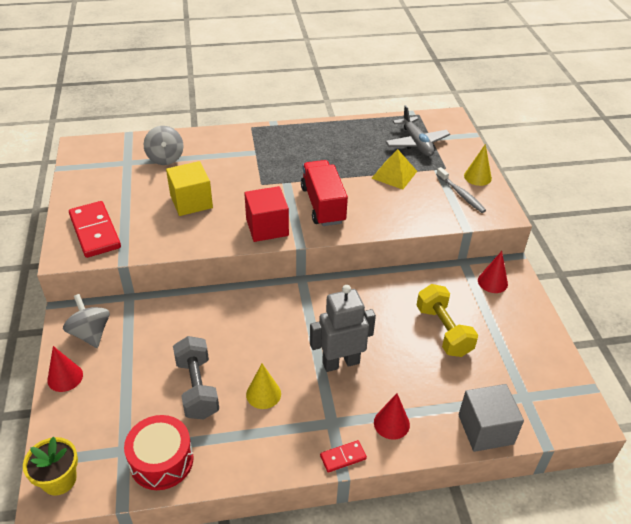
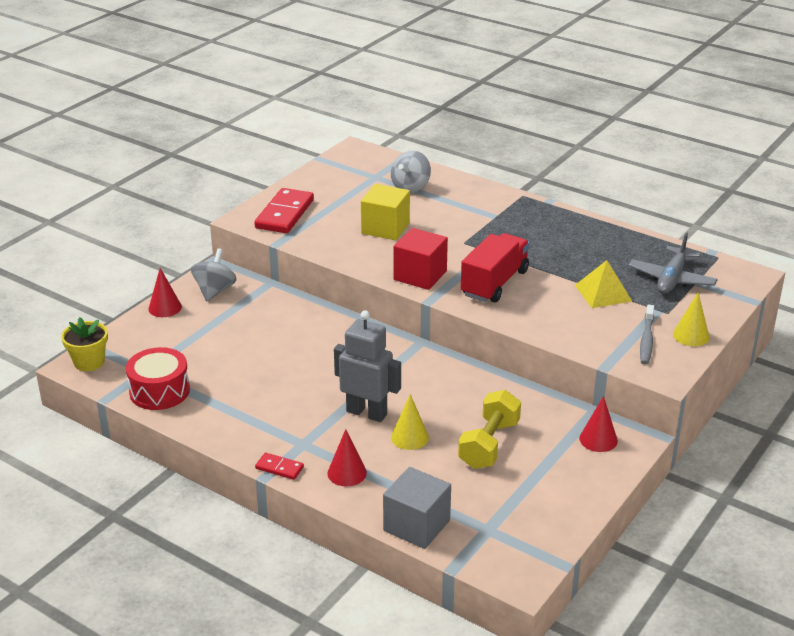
camera: 45 degrees right, 10 degrees down
(197, 388) = (239, 365): grey dumbbell -> none
(263, 394) = (279, 396): yellow cone -> yellow cone (409, 437)

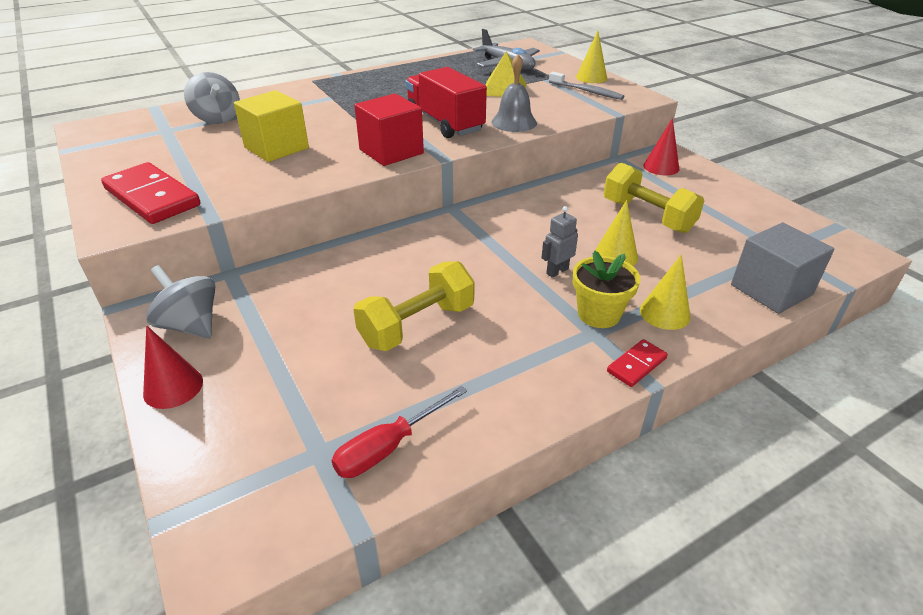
camera: 65 degrees left, 5 degrees up
(89, 362) = (227, 529): yellow flower pot -> yellow flower pot (599, 314)
(159, 391) = (388, 447): red drum -> red screwdriver
(265, 370) = (417, 325): none -> yellow dumbbell
(347, 473) = (664, 313): red cone -> yellow cone
(367, 413) = (557, 271): grey robot -> grey robot, size x0.49
(528, 316) = (514, 122): none -> grey bell

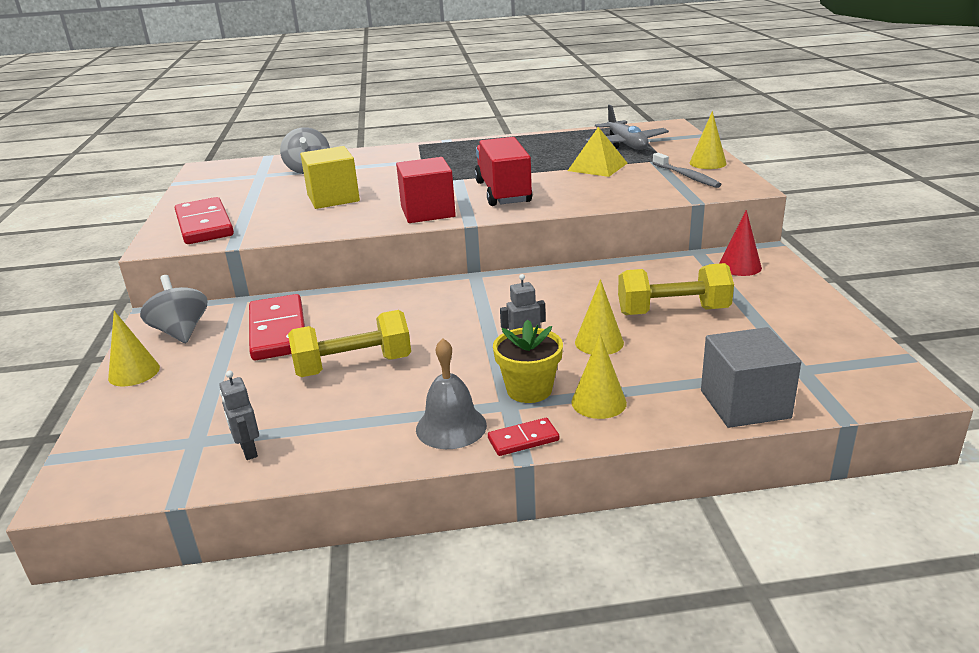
camera: 25 degrees right, 10 degrees down
(173, 387) = (134, 372): red cone -> yellow cone
(304, 303) = (278, 331): none -> red domino
(388, 447) = (248, 450): red screwdriver -> grey robot
(514, 122) = (573, 198): grey bell -> grey bell (451, 427)
(647, 216) = (673, 311): yellow dumbbell -> yellow dumbbell turned 75 degrees counterclockwise

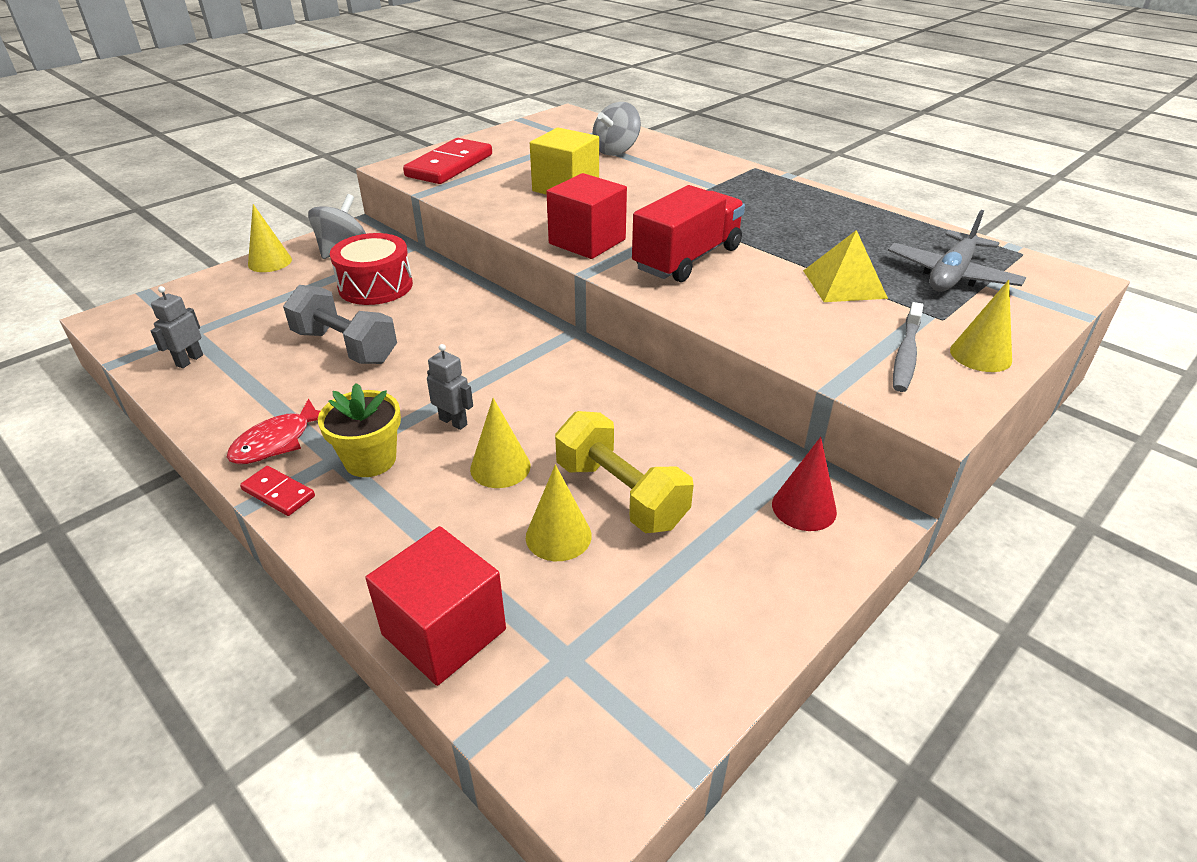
camera: 50 degrees right, 10 degrees up
(278, 331) = (375, 286): red domino -> red drum
(353, 366) = (345, 347): yellow dumbbell -> grey dumbbell
(451, 427) = (277, 442): grey bell -> red fish
(598, 402) = (376, 515): yellow cone -> yellow cone (558, 536)
(745, 404) = (444, 632): grey cube -> red cube

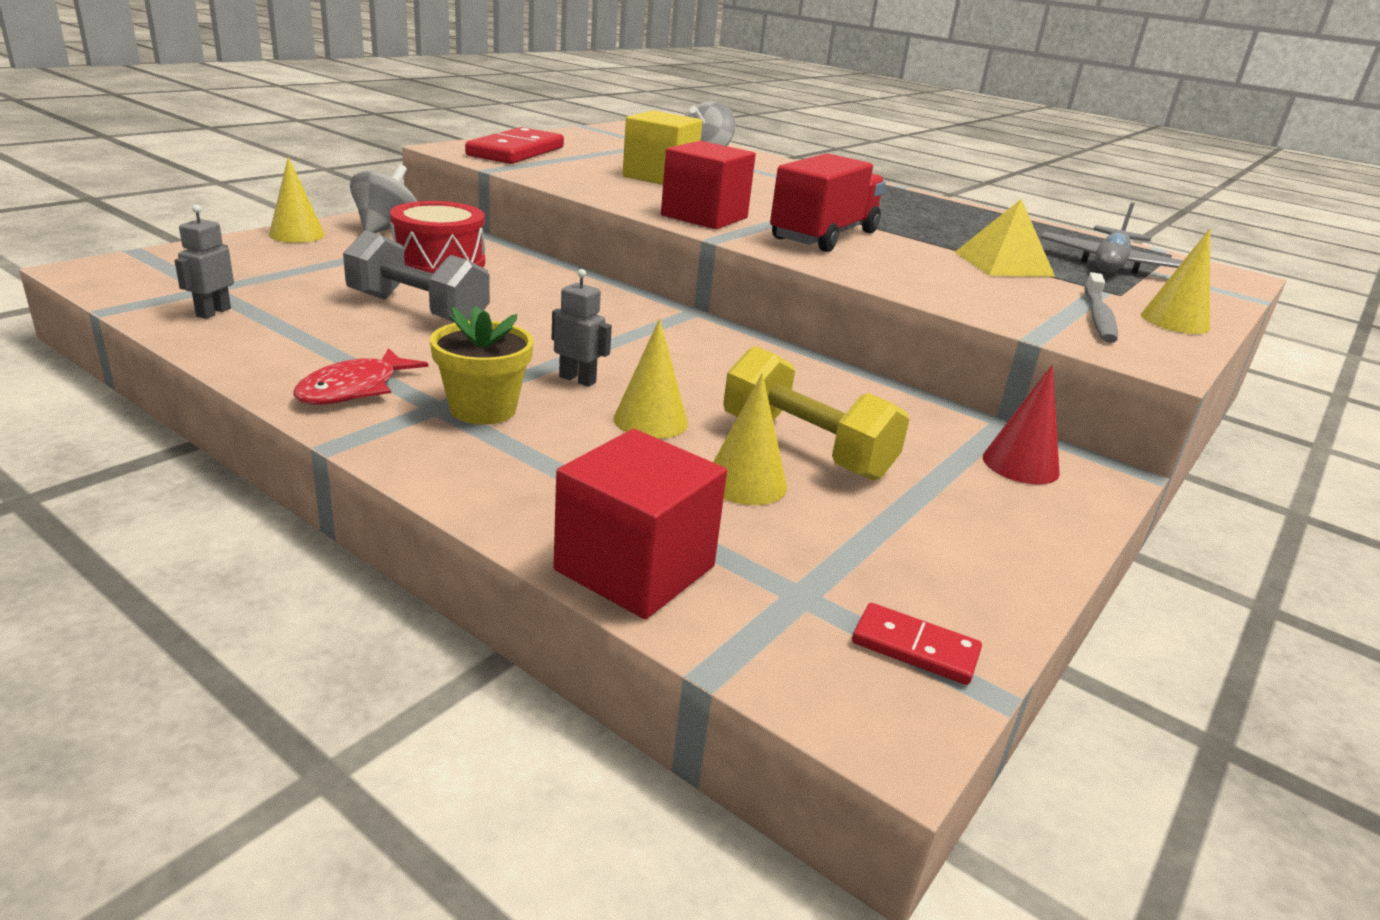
camera: 10 degrees left, 10 degrees down
(278, 493) = (370, 436): red domino -> red domino (915, 648)

